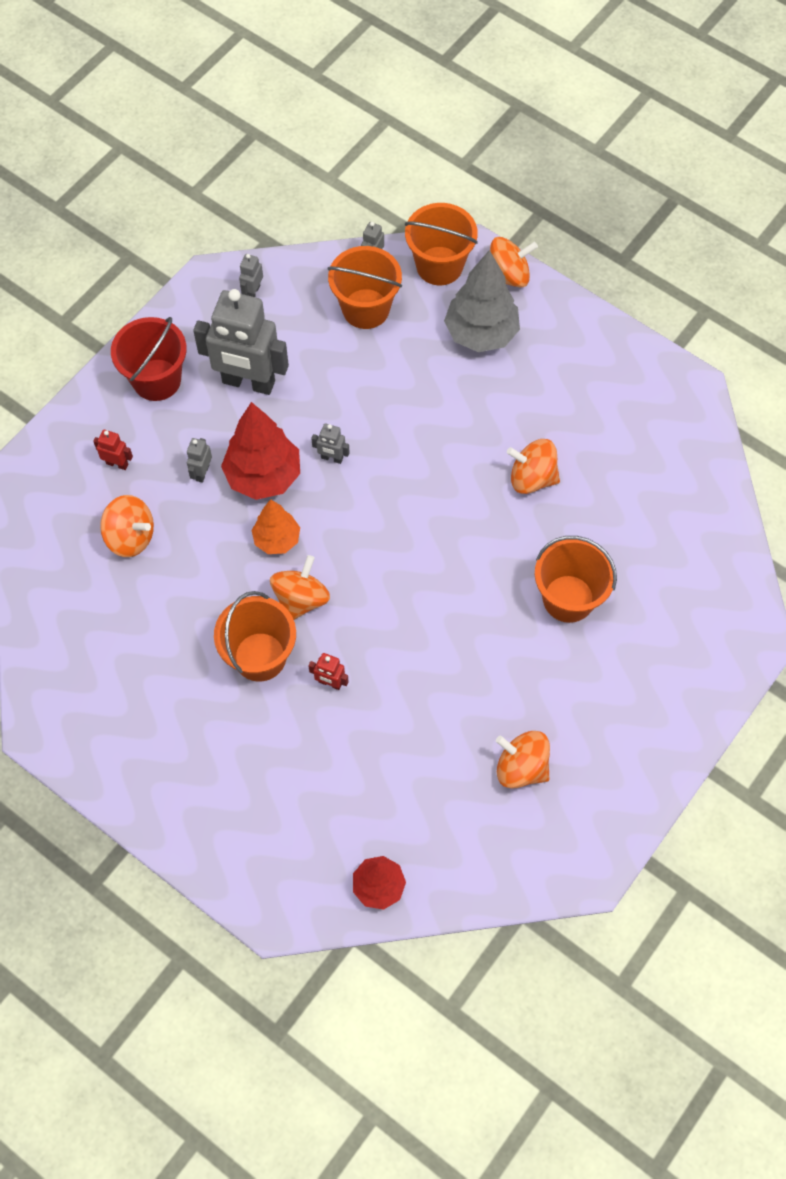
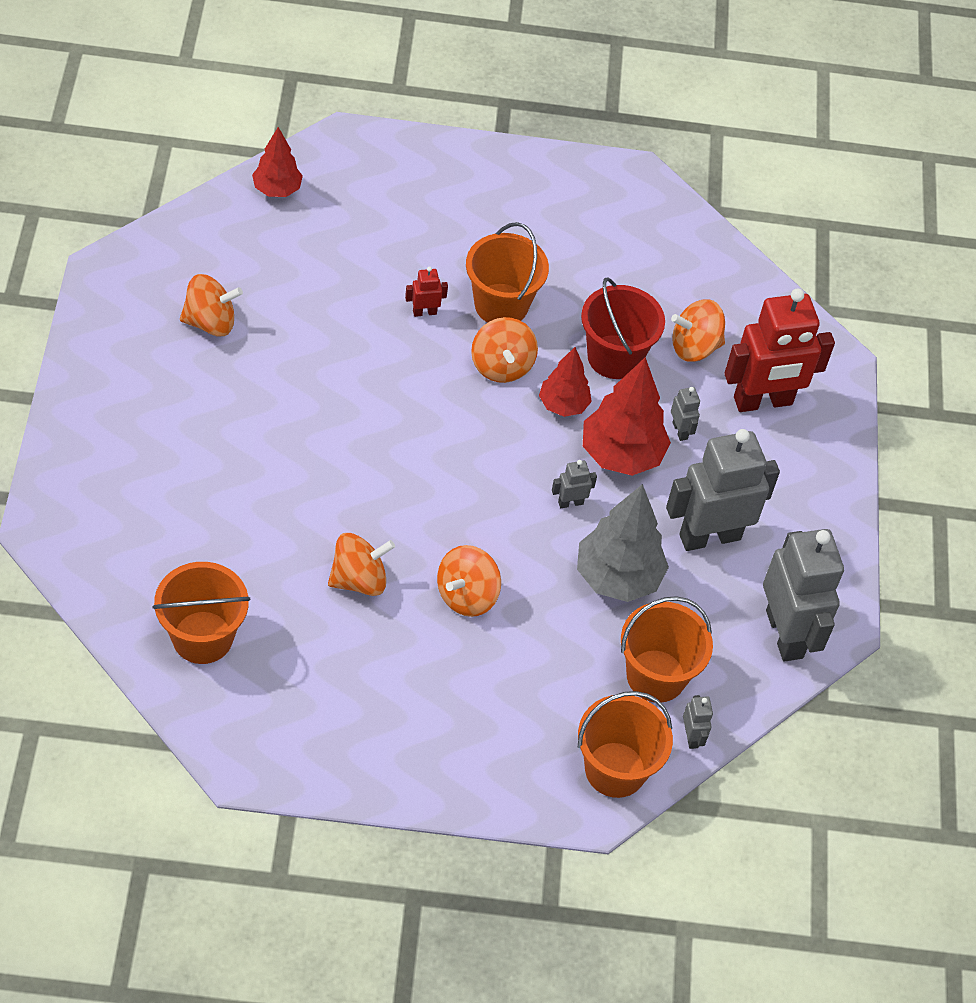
camera: 140 degrees right, 10 degrees down
(117, 463) = (763, 401): red robot -> red robot, size x2.44
(157, 380) = (798, 495): red bucket -> red bucket (614, 357)
(253, 292) = (785, 634): grey robot -> grey robot, size x2.44
(277, 540) = (563, 405): orange tree -> red tree
(481, 334) = (514, 711): grey tree -> grey tree (617, 577)
(508, 276) = (531, 797): orange spinning top -> orange spinning top (467, 595)
(568, 598) = (252, 480): orange bucket -> orange bucket (202, 637)

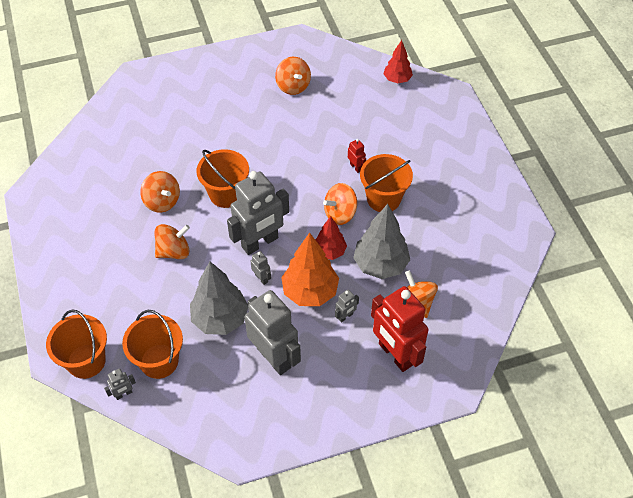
camera: 75 degrees right, 0 degrees up
(202, 637) = (98, 153): orange bucket -> orange bucket (226, 194)
(467, 595) = (174, 251): orange spinning top -> orange spinning top turned 135 degrees clockwise
(614, 357) = (380, 265): red bucket -> grey tree
(621, 455) = (310, 292): red tree -> orange tree
(785, 634) = (221, 423): grey robot -> grey robot (260, 243)

